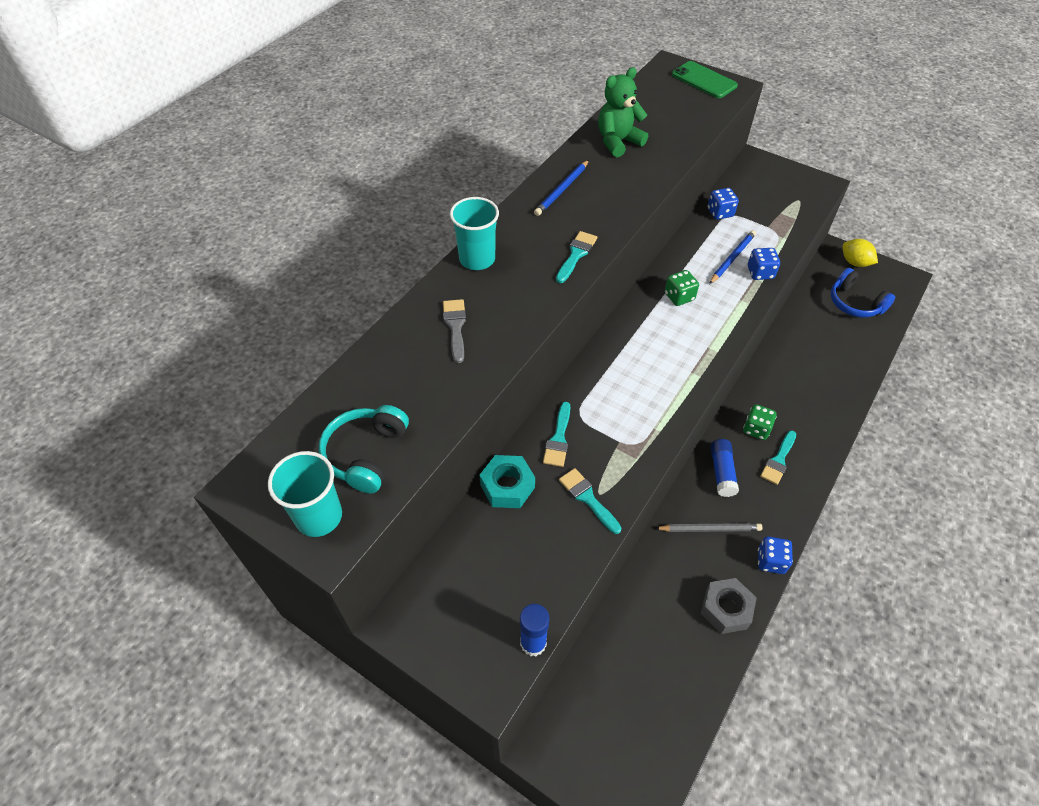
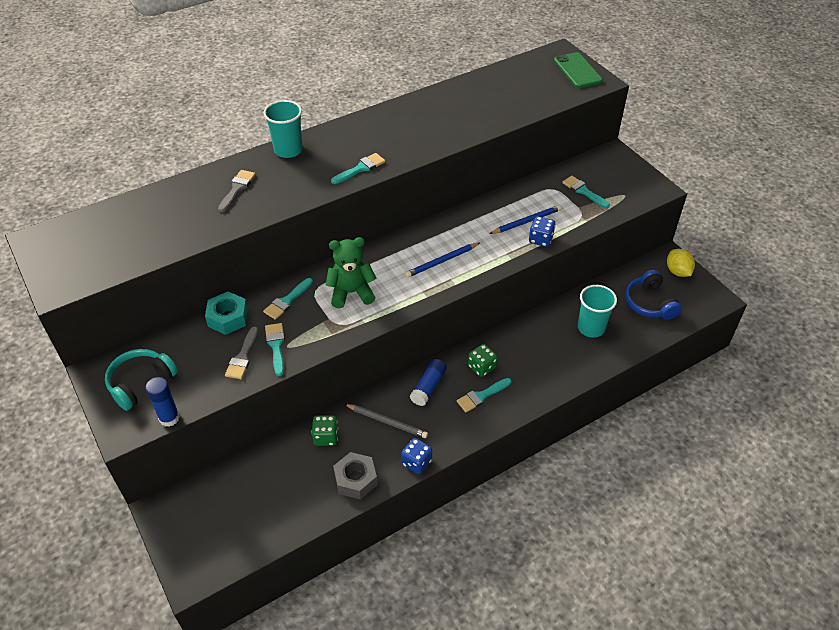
camera: 25 degrees right, 5 degrees down
(319, 516) = (64, 271): turquoise cup -> turquoise cup (591, 328)
(366, 454) = (119, 246): turquoise headphones -> turquoise headphones (141, 383)
(560, 527) = (243, 357): none -> grey brush
(562, 190) = (389, 121): blue pencil -> blue pencil (441, 261)
(618, 142) = (463, 99): green teddy bear -> green teddy bear (351, 292)
(679, 297) = (458, 236): green dice -> green dice (326, 437)
(720, 213) = (546, 185): blue dice -> none
(759, 208) = (583, 191): none -> turquoise brush

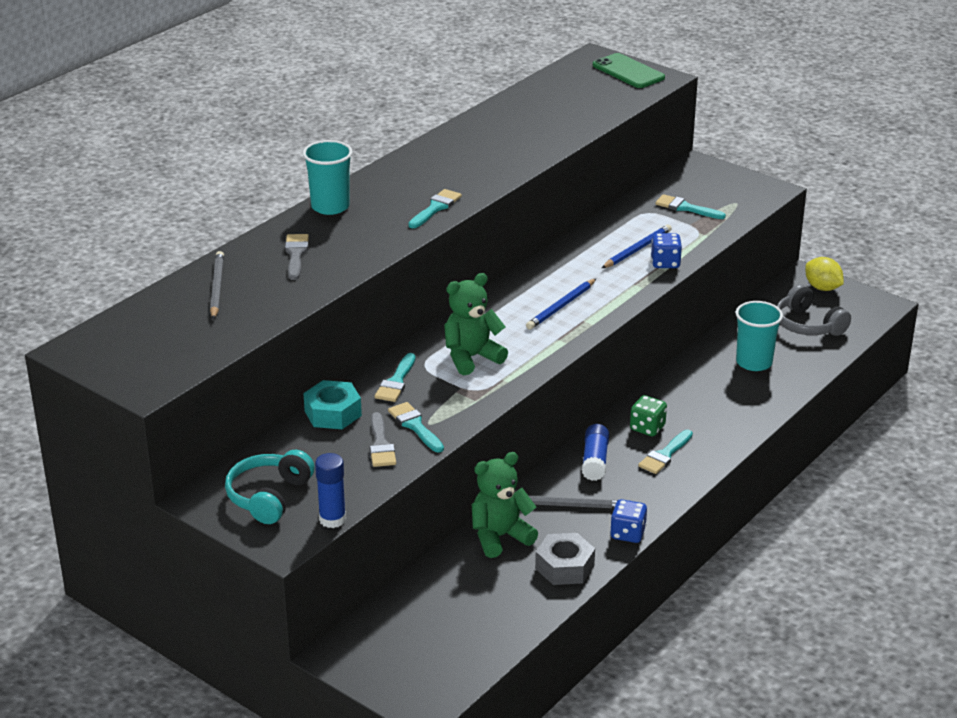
camera: 20 degrees left, 15 degrees down
(165, 206) = (216, 288): none -> grey pencil
(326, 437) = (500, 537): green dice -> green teddy bear
(649, 303) = (808, 325): blue headphones -> grey headphones

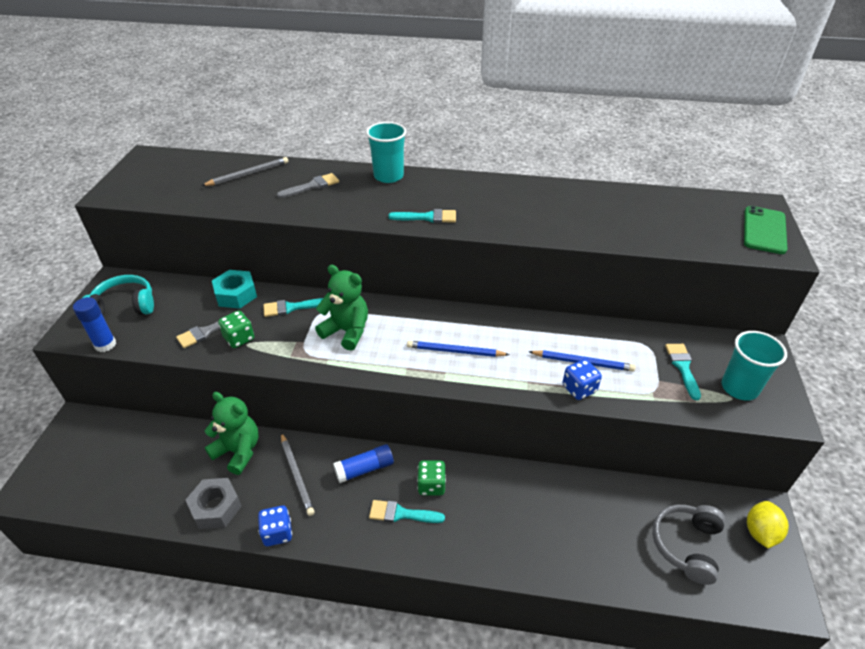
camera: 60 degrees right, 10 degrees up
(415, 426) = (239, 338): turquoise brush -> green dice
(754, 362) = (586, 525): turquoise cup -> turquoise cup (739, 388)

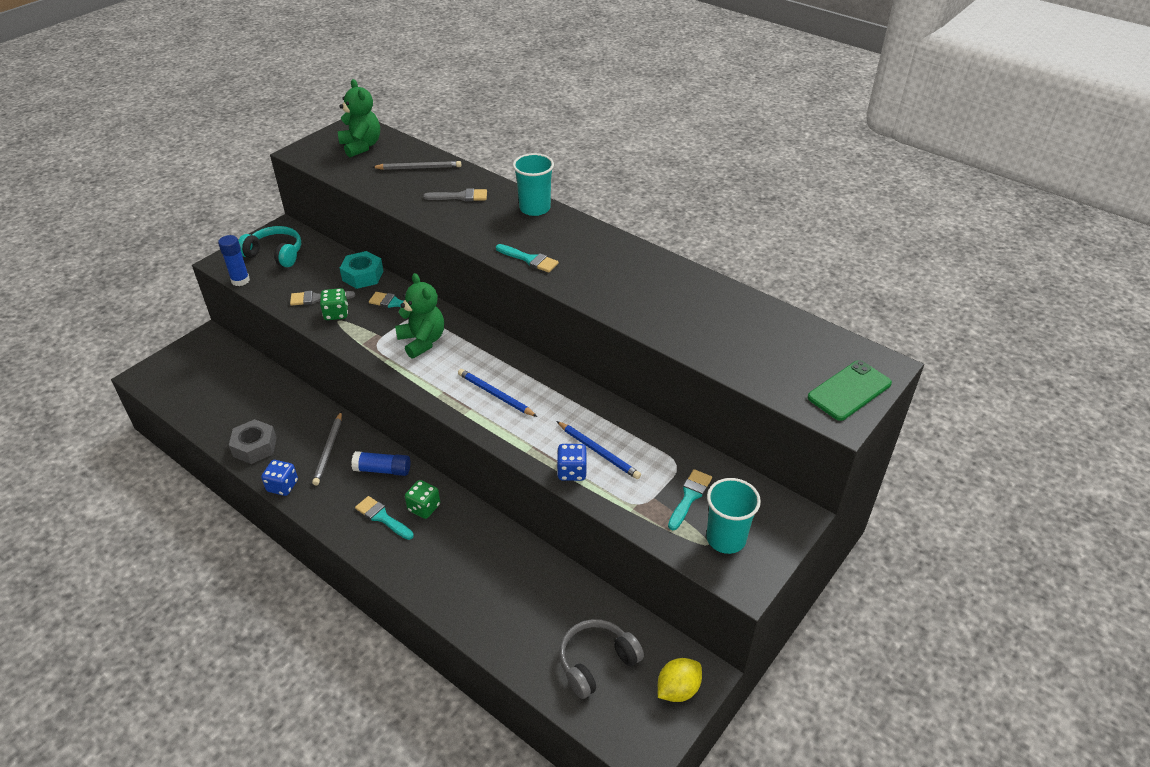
camera: 30 degrees right, 0 degrees up
(238, 451) = (301, 412): green teddy bear -> green teddy bear (361, 146)

